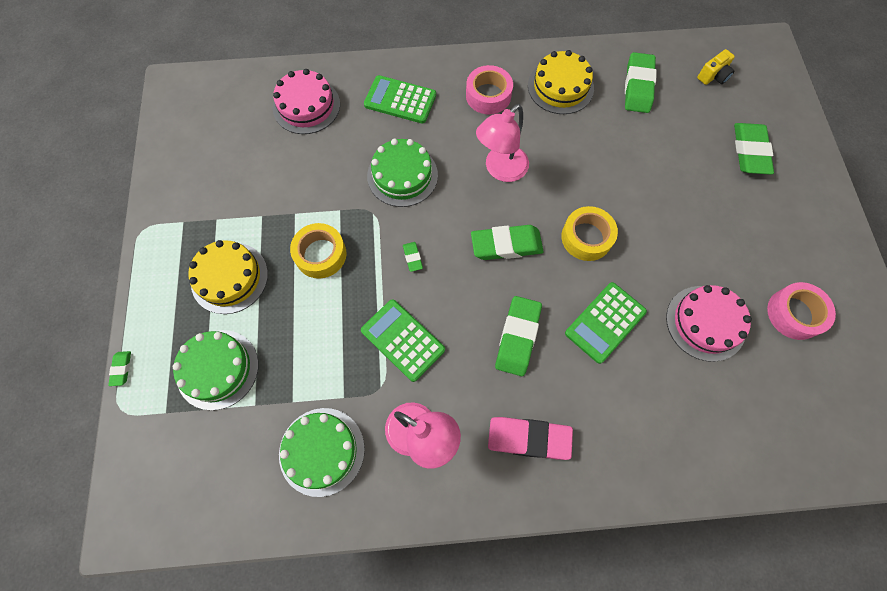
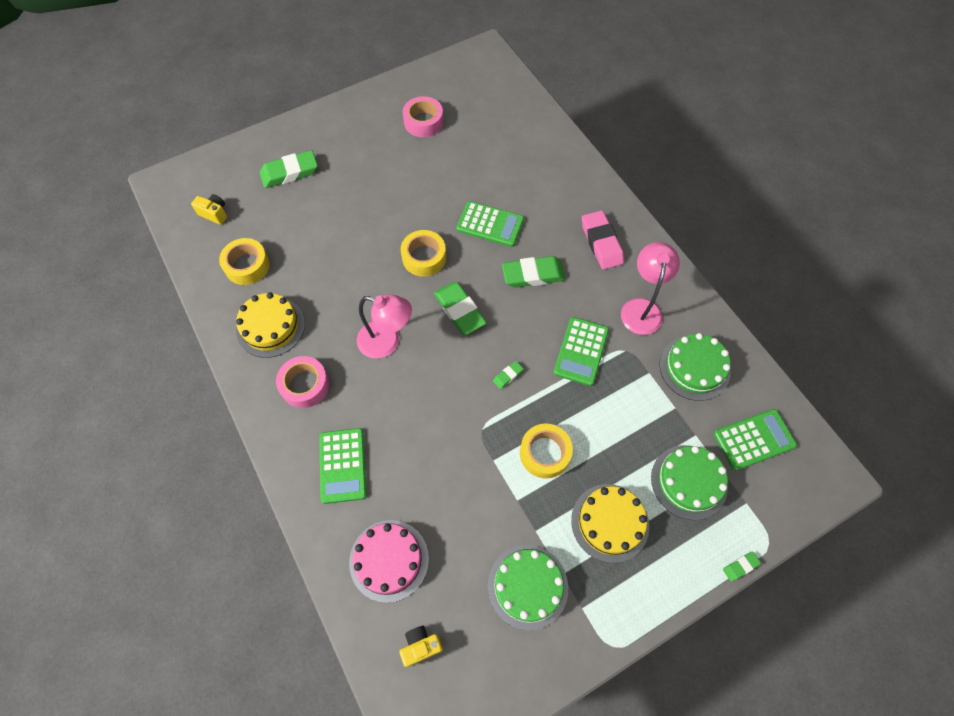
camera: 115 degrees left, 5 degrees down
(214, 464) = (754, 440): none -> green calculator
(234, 105) = (421, 646): none -> yellow camera
(402, 175) = (430, 422): green cake -> green cake (527, 586)
(638, 86) = (247, 265): green eraser -> yellow tape
(705, 323) = (457, 167): pink cake -> none

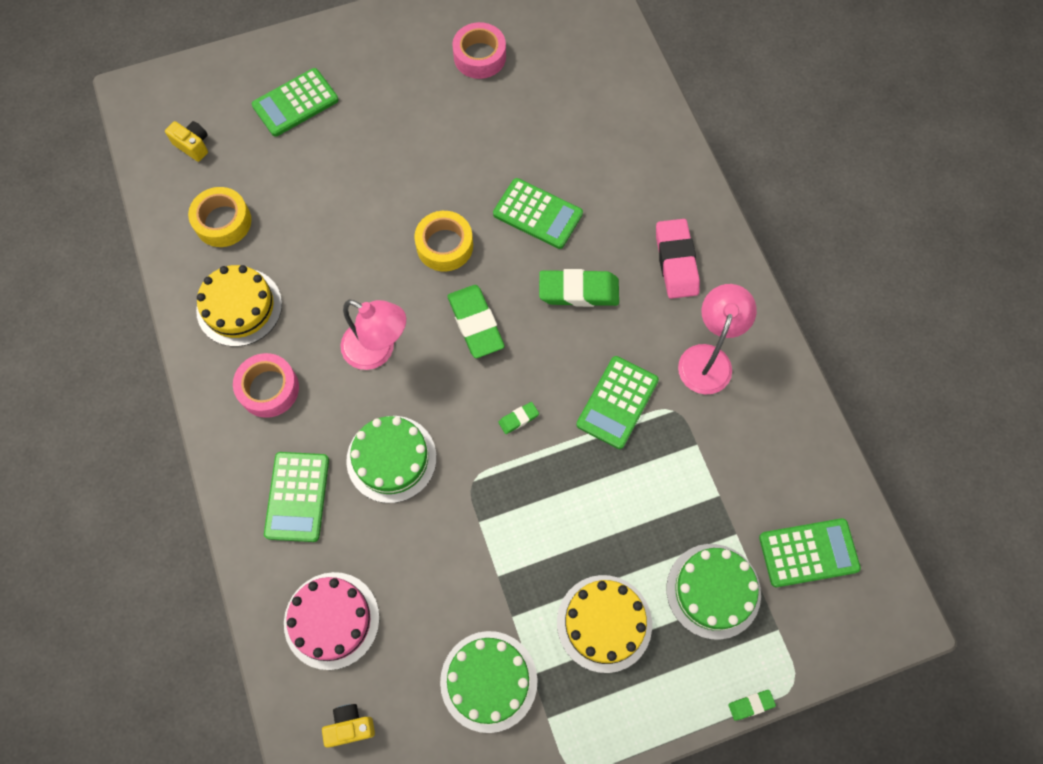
camera: 10 degrees right, 5 degrees up
(289, 172) = (295, 103): green eraser -> green calculator
(545, 453) = (543, 524): yellow tape -> none
(694, 368) = (756, 448): green cake -> green cake (391, 459)

